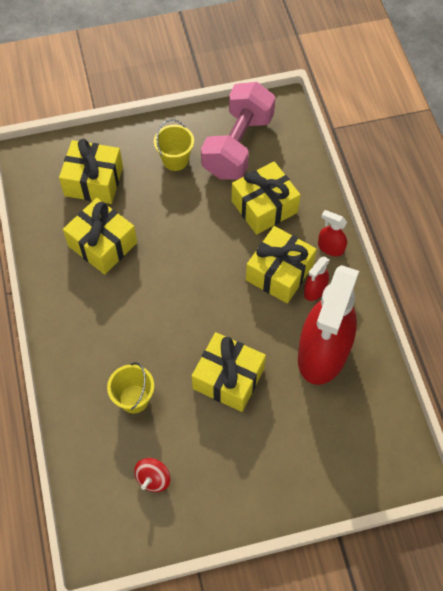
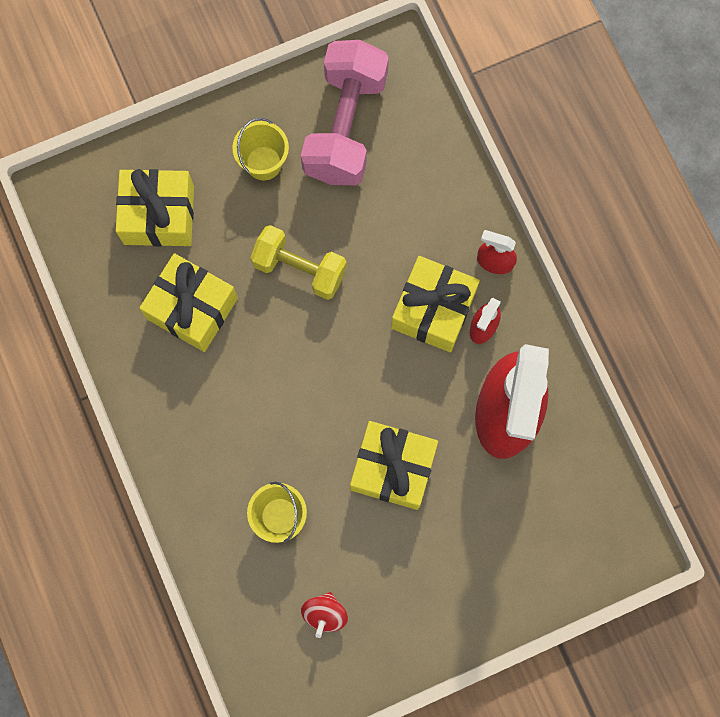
camera: 10 degrees left, 15 degrees up
(186, 230) = (299, 269): none -> yellow dumbbell
(264, 207) = (397, 215): yellow gift -> none

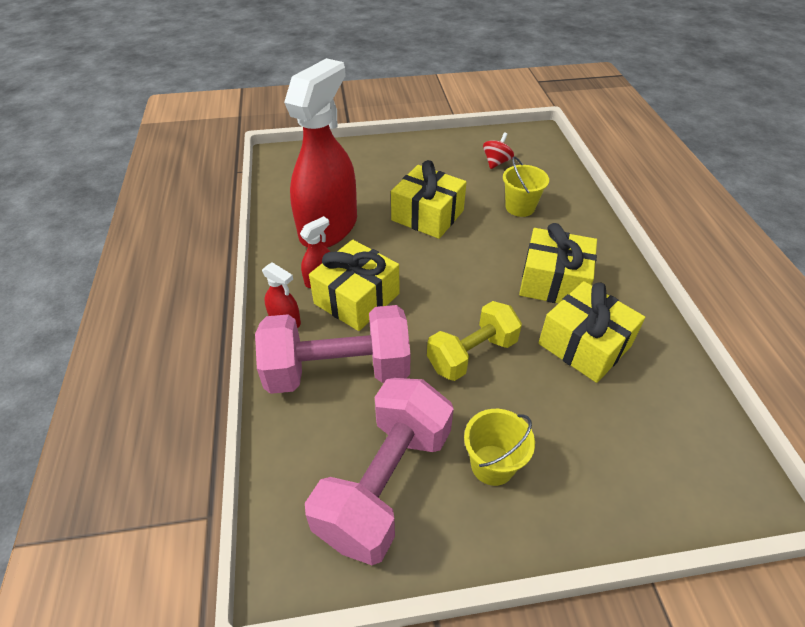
camera: 165 degrees left, 30 degrees down
(159, 215) = (621, 437): yellow gift -> yellow gift (553, 282)
(299, 269) = (472, 354): yellow dumbbell -> yellow dumbbell turned 75 degrees counterclockwise
(420, 218) = (338, 371): none -> pink dumbbell

